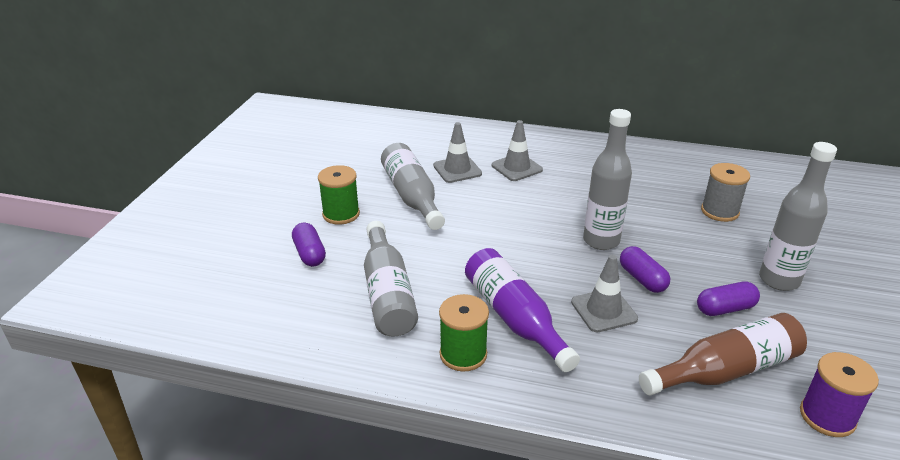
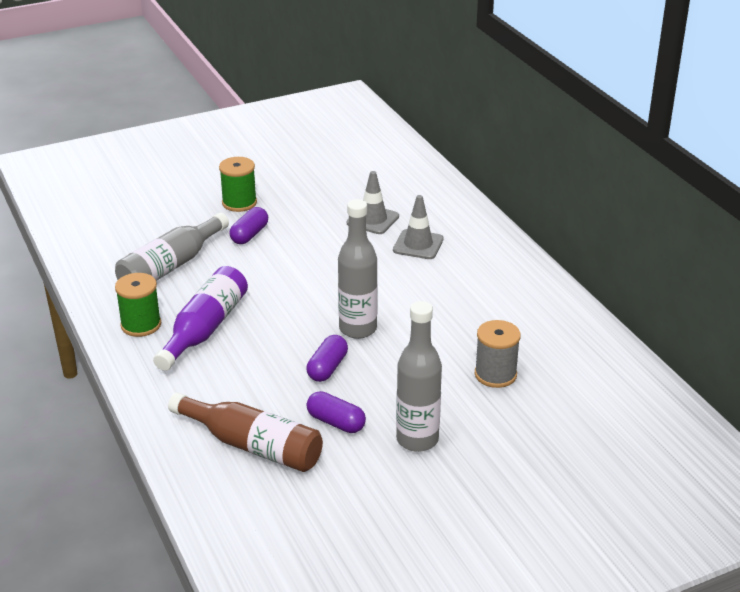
camera: 50 degrees right, 0 degrees up
(309, 254) = (176, 216): purple capsule -> purple capsule (249, 235)
(412, 196) = (304, 219): grey bottle -> none
(603, 310) = (261, 364): grey traffic cone -> none
(827, 416) = (249, 510): purple spool -> none

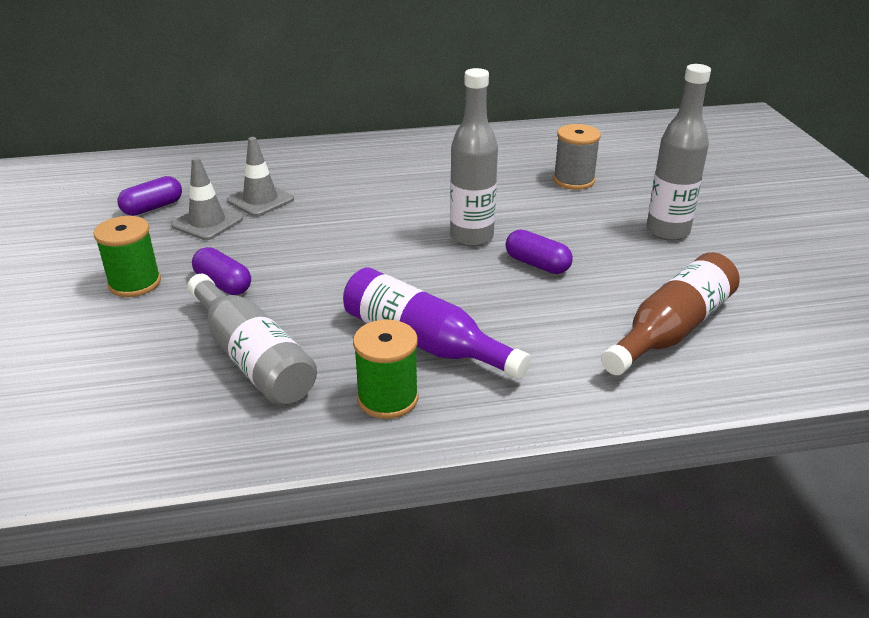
camera: 75 degrees left, 0 degrees up
(336, 422) = (635, 271): purple capsule -> purple capsule (153, 208)
(418, 245) = (331, 183): grey traffic cone -> grey traffic cone (207, 222)

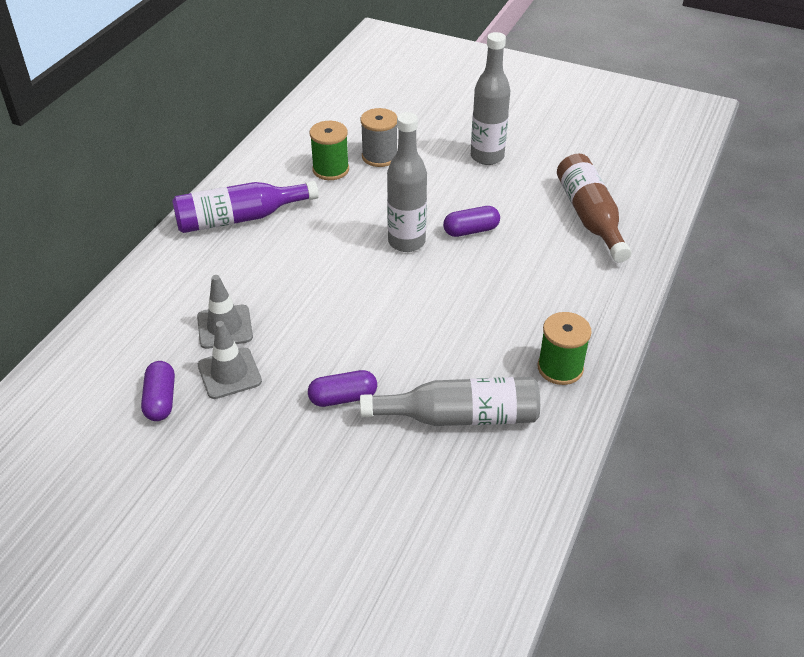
camera: 55 degrees left, 10 degrees up
(135, 283) = (289, 451): green spool -> green spool (330, 169)
(424, 341) = (513, 324): purple bottle -> purple bottle (239, 218)

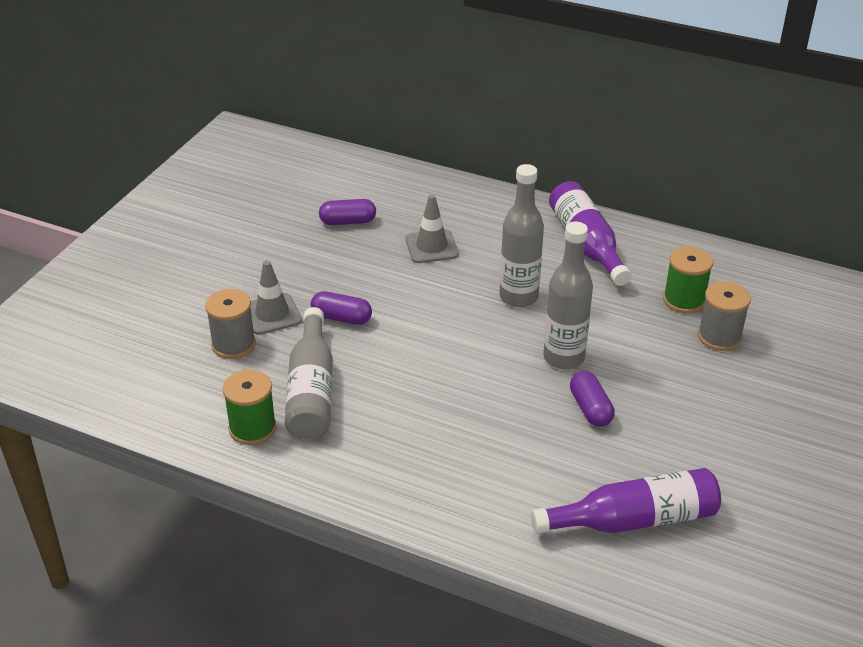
camera: 90 degrees right, 5 degrees down
(229, 373) = (375, 253): grey traffic cone -> grey traffic cone (272, 314)
(343, 397) = (341, 318): purple capsule -> purple capsule turned 60 degrees counterclockwise
(386, 492) = (233, 344): none -> grey spool
(487, 156) = (744, 429): grey bottle -> grey bottle (518, 297)
(560, 368) = (369, 466): green spool -> green spool (252, 428)
(590, 217) = (634, 520): brown bottle -> purple bottle

